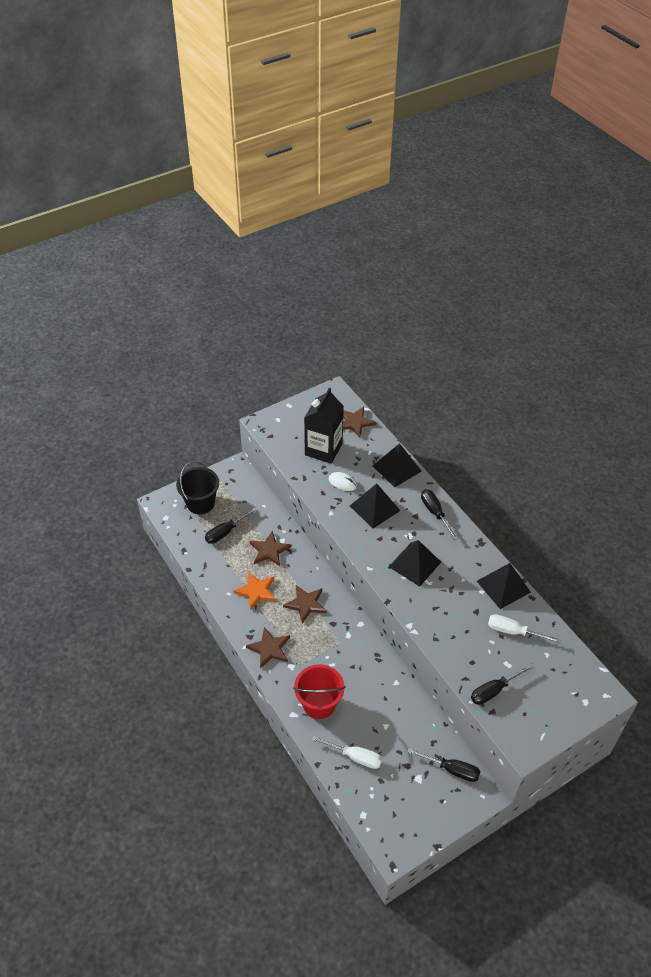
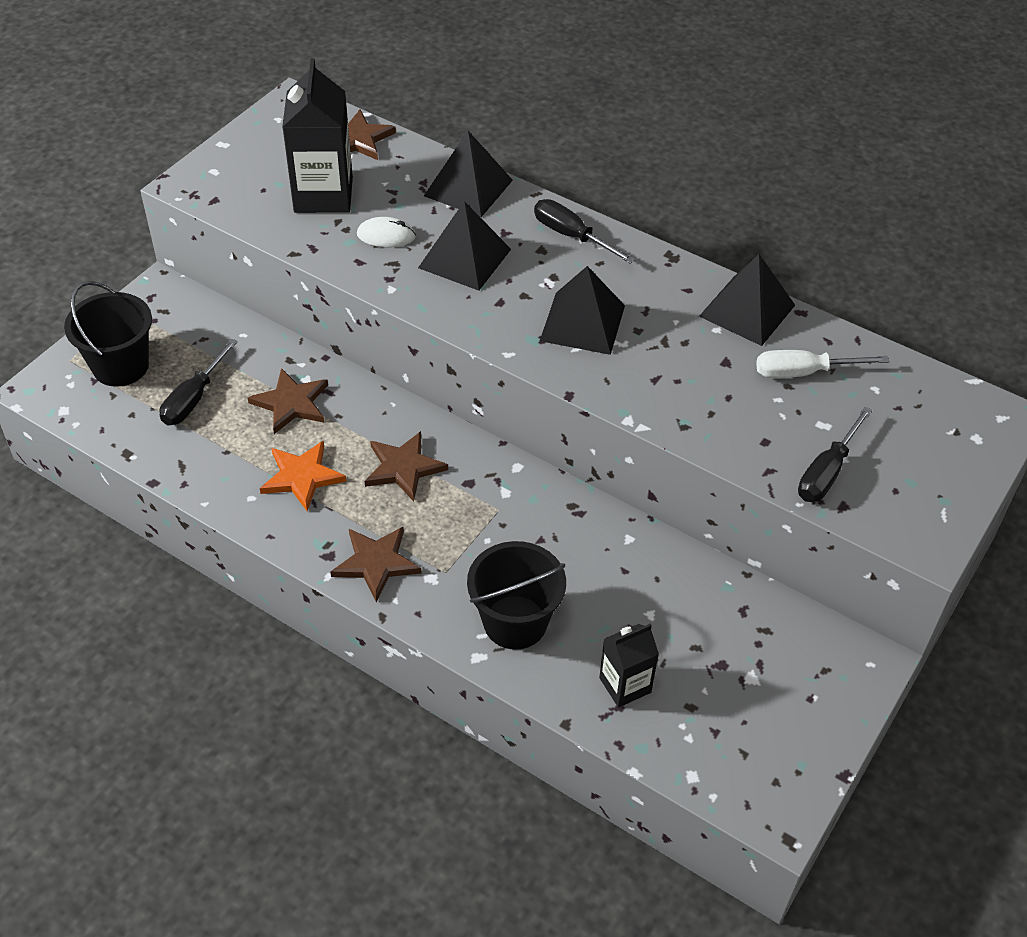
camera: 25 degrees left, 0 degrees up
(319, 704) = (515, 622): red bucket -> black bucket
(355, 756) = (625, 685): white screwdriver -> black carton
(451, 769) = (798, 642): black screwdriver -> none

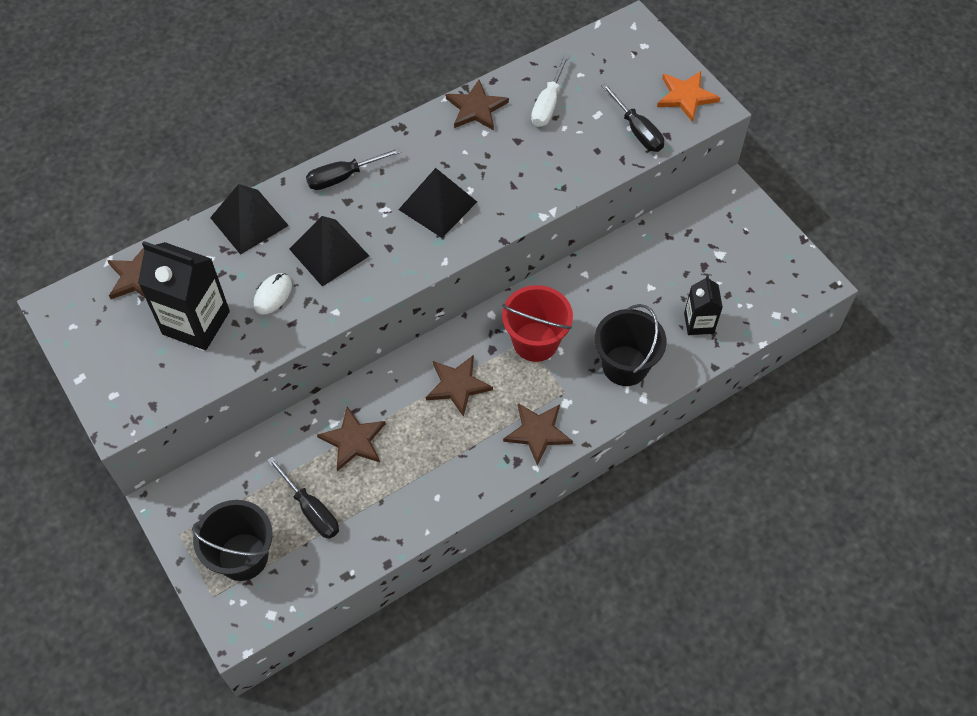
camera: 65 degrees left, 10 degrees up
(302, 477) = (433, 456): orange star -> orange star (686, 96)
(501, 520) = (535, 342): none -> red bucket
(747, 310) = (476, 108): black pyramid -> brown star

